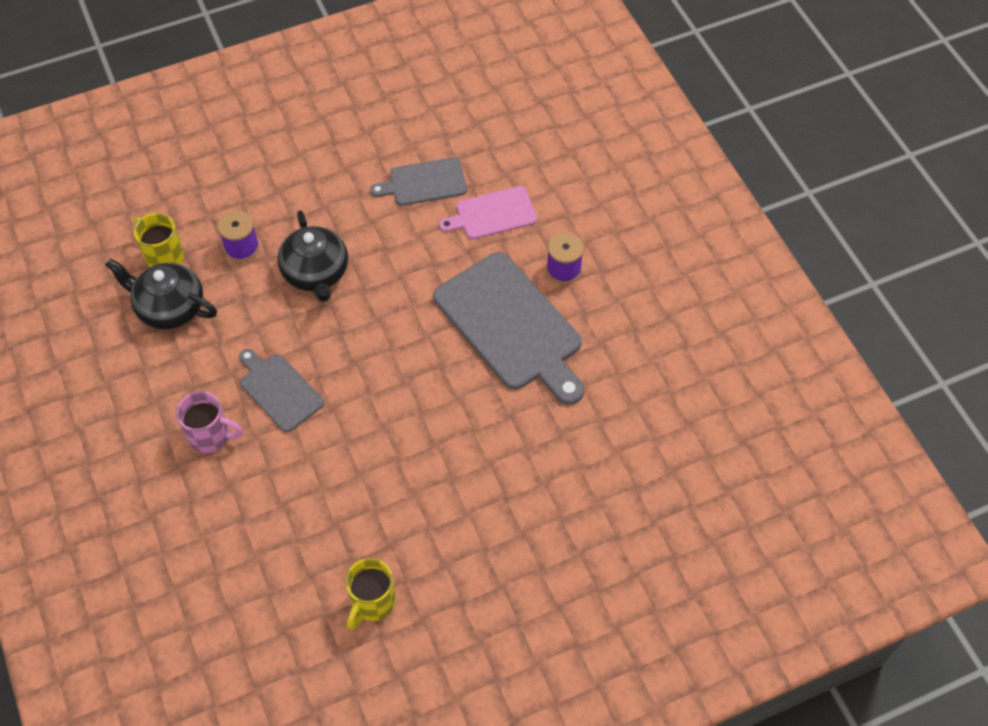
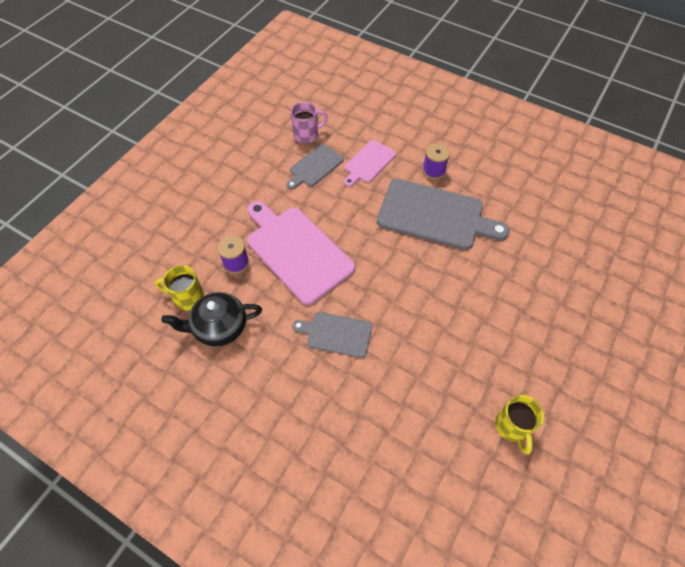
camera: 35 degrees left, 0 degrees up
(211, 436) = (318, 391): pink mug -> pink mug (307, 135)
(316, 273) = (296, 251): black teapot -> pink cutting board

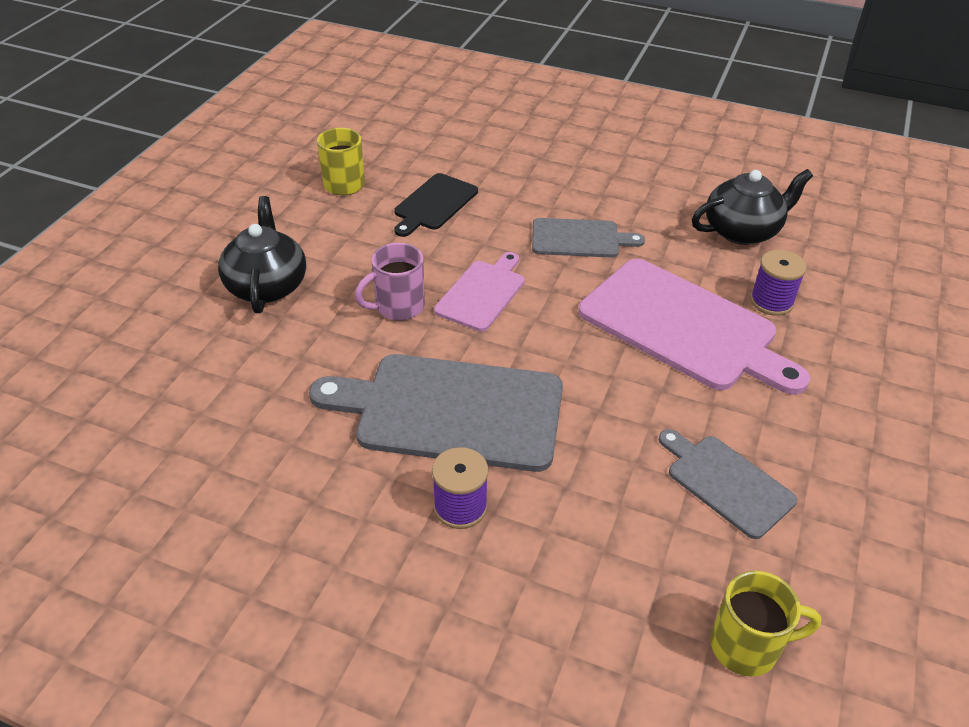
camera: 170 degrees right, 15 degrees down
(187, 297) = (810, 255): yellow mug -> yellow mug (747, 646)
(307, 135) = (785, 565): pink mug -> pink mug (398, 307)
(315, 167) = (726, 483): grey cutting board -> grey cutting board turned 75 degrees counterclockwise
(368, 163) = (611, 507): pink cutting board -> pink cutting board (482, 293)
(438, 388) = (434, 204): none -> black cutting board
(549, 316) = (267, 285): none -> black teapot

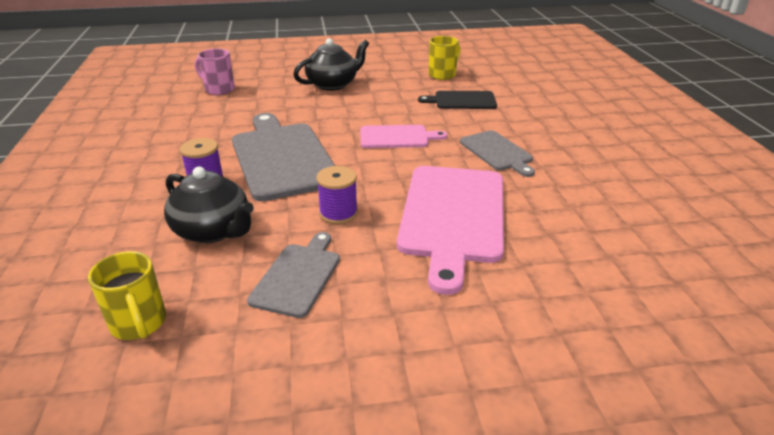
camera: 60 degrees right, 10 degrees down
(398, 307) = (354, 118): pink mug -> pink mug (218, 89)
(743, 231) = (614, 215): black teapot -> black teapot (213, 230)
(771, 301) = (538, 251): purple spool -> purple spool (338, 213)

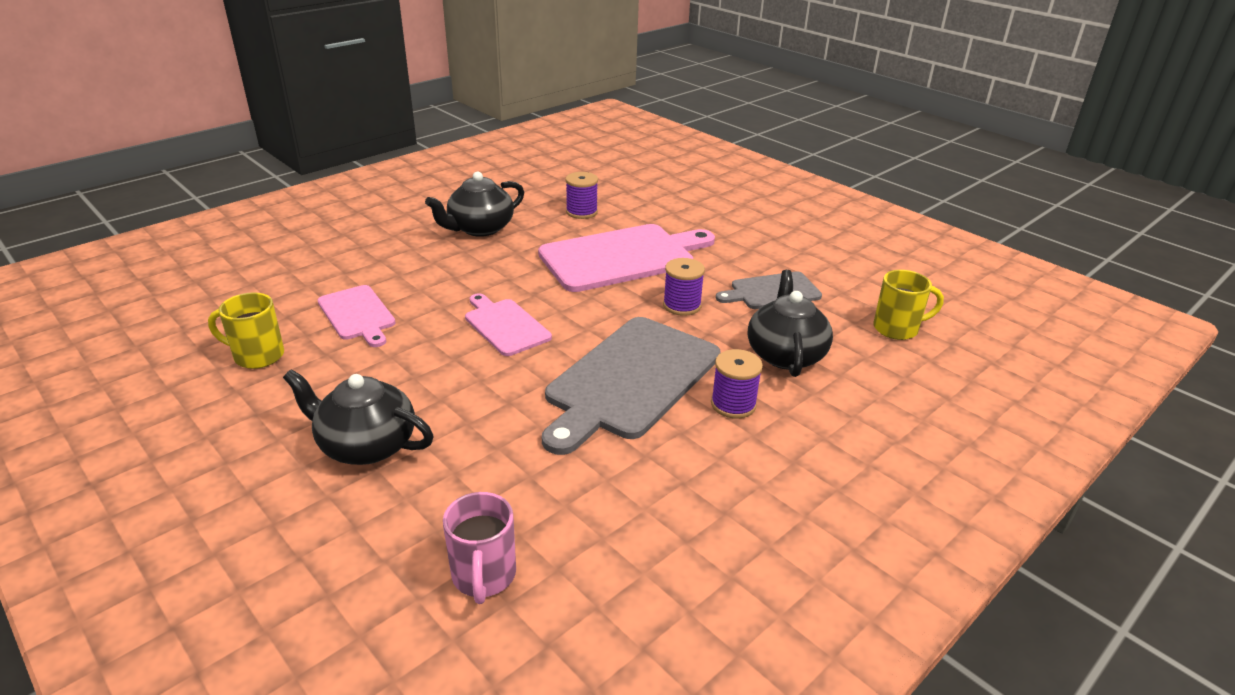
camera: 125 degrees left, 0 degrees up
(139, 324) = (897, 329): yellow mug -> yellow mug turned 60 degrees clockwise
(462, 101) = (357, 314): black cutting board -> pink cutting board
(497, 152) = (486, 263): grey cutting board -> none
(569, 165) = (479, 228): none -> black teapot
(578, 229) = (581, 212): none -> purple spool

